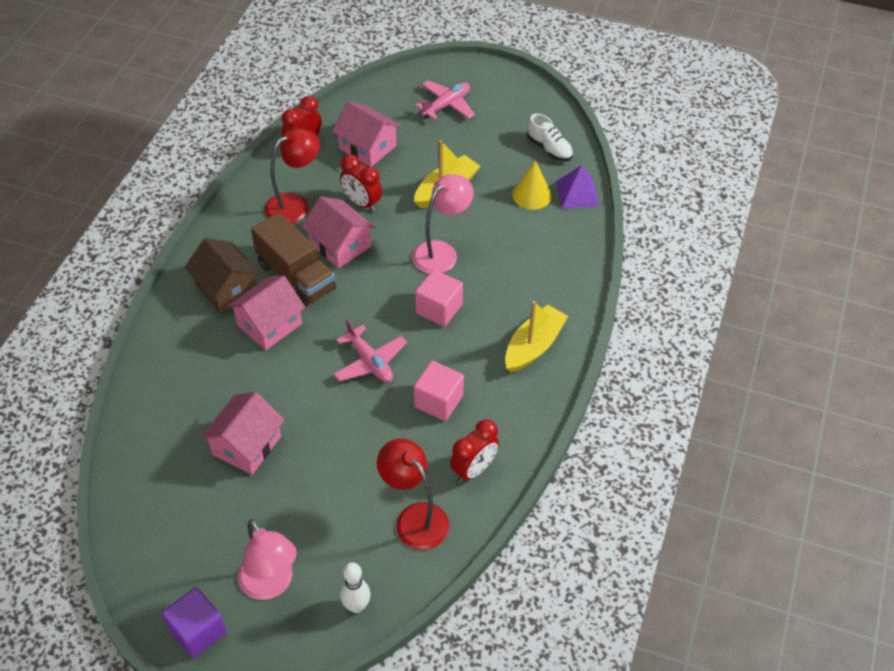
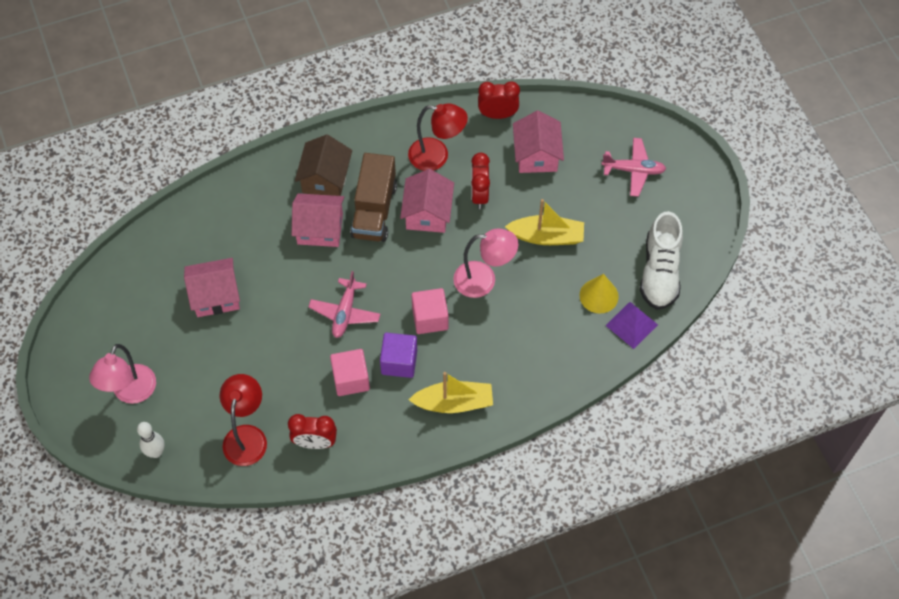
camera: 50 degrees right, 10 degrees up
(197, 631) = (68, 379): purple cube -> purple cube (399, 362)
(549, 149) = (660, 272): white shoe -> white shoe, size x1.62

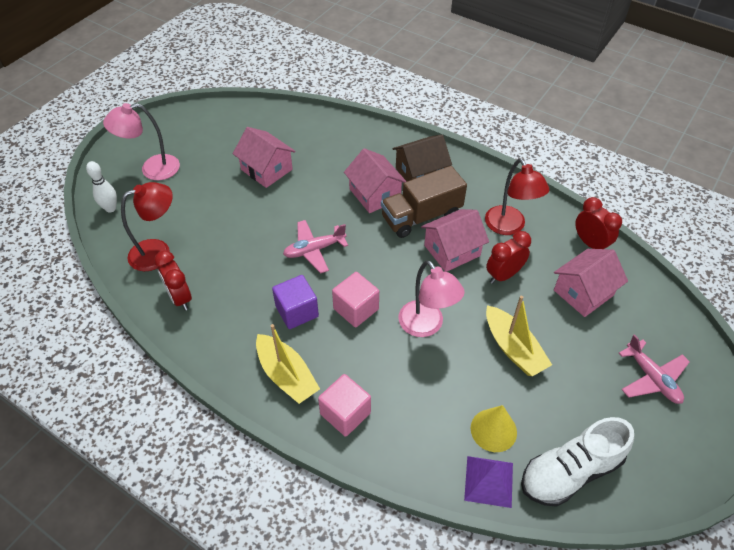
camera: 55 degrees right, 10 degrees down
(351, 379) = (256, 288): pink cube -> pink cube (345, 413)

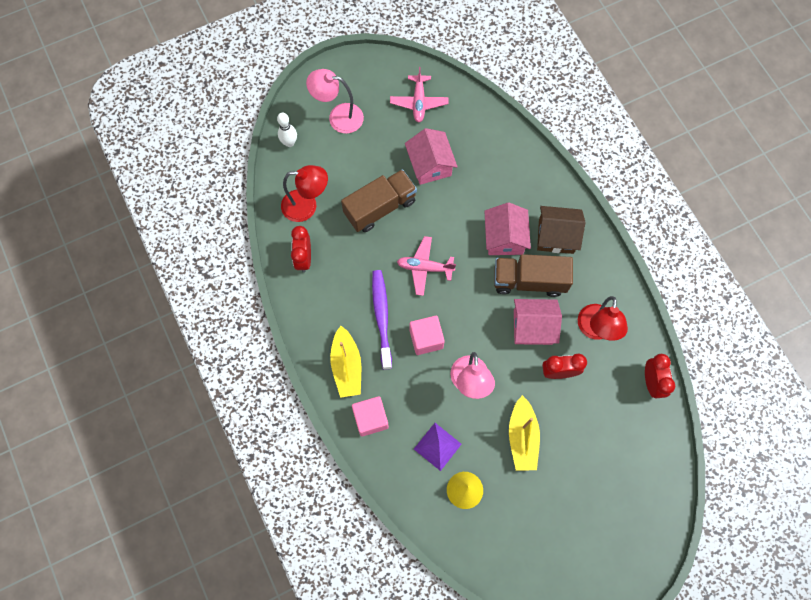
camera: 30 degrees right, 20 degrees up
(237, 221) = (380, 207): none -> brown truck
(297, 311) = (382, 317): purple cube -> purple toothbrush
(489, 481) = (437, 523): purple pyramid -> purple pyramid (437, 446)
(570, 471) = (497, 549): white shoe -> none
(583, 293) = (611, 422): pink house -> none
(652, 378) = (609, 519): pink plane -> pink plane (419, 102)

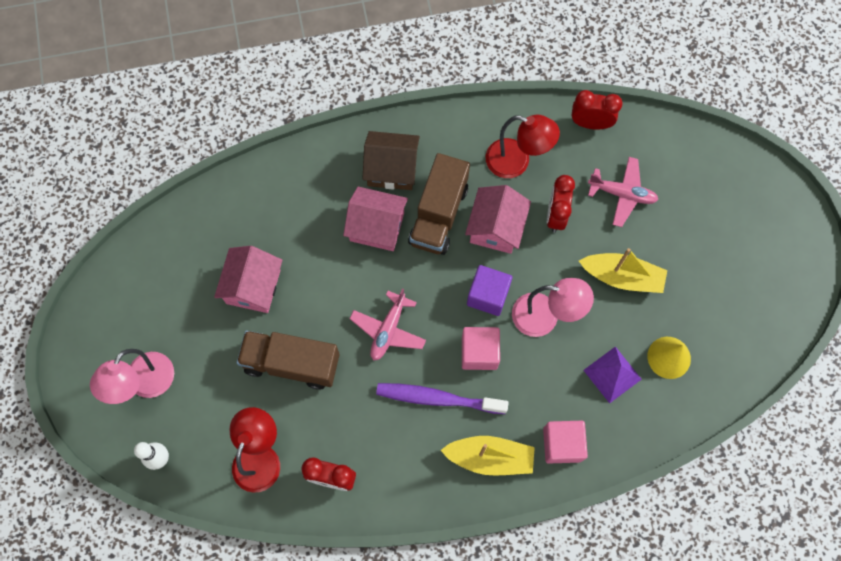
camera: 75 degrees left, 0 degrees up
(380, 207) = (291, 363): brown truck -> brown truck turned 60 degrees counterclockwise
(419, 102) = (161, 277): pink plane -> pink plane (622, 194)
(430, 165) = (253, 286): pink house -> pink house turned 75 degrees counterclockwise
(474, 334) = (488, 295): none -> purple cube
(556, 236) = (392, 169): brown house -> brown house turned 75 degrees clockwise

